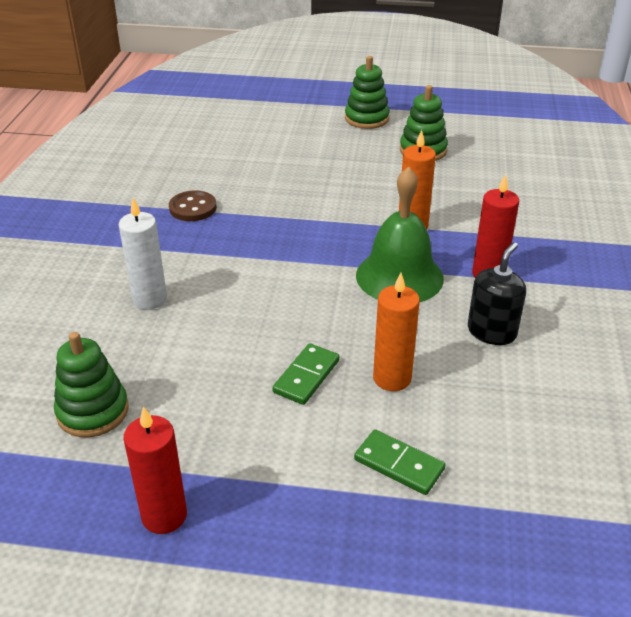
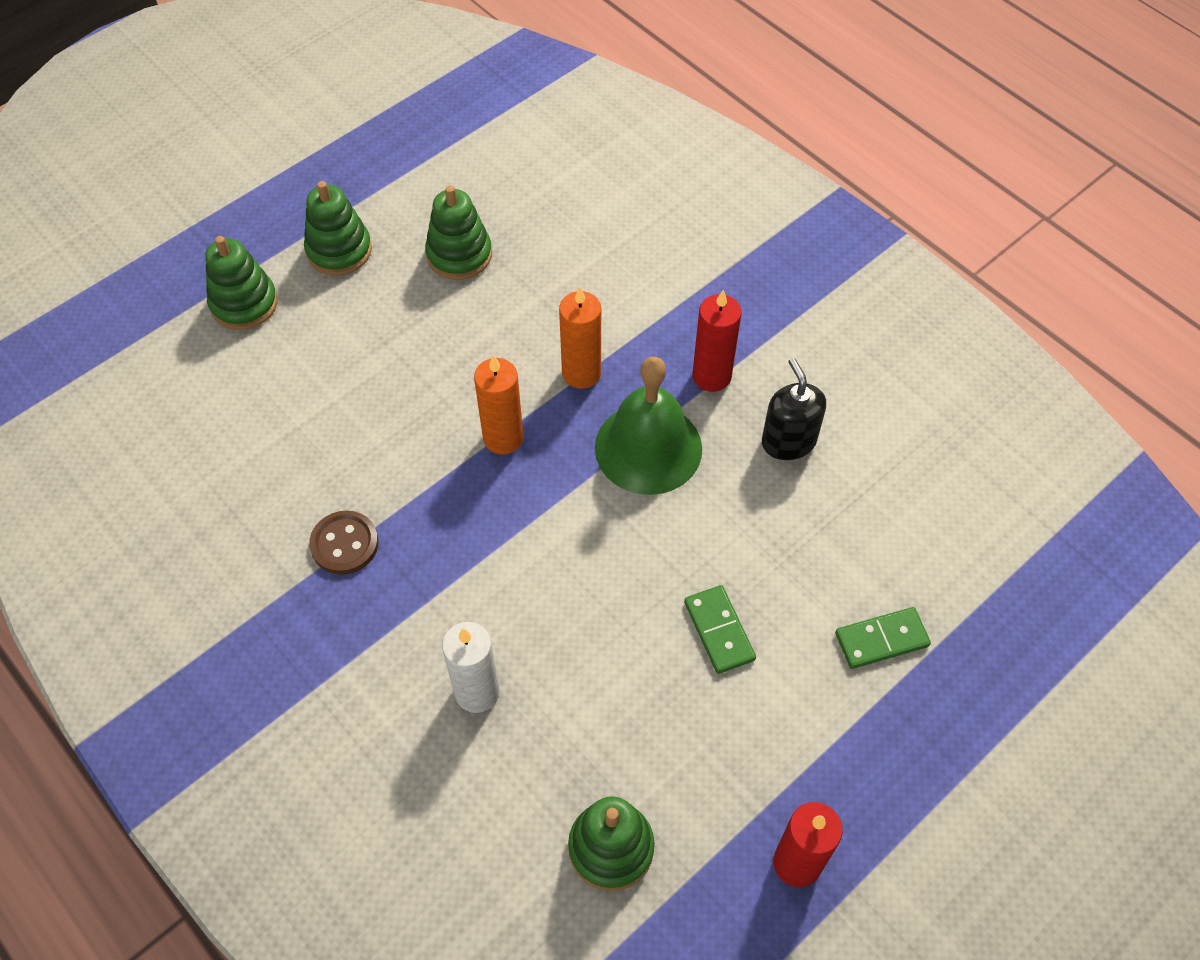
camera: 50 degrees left, 20 degrees up
(295, 112) = (244, 303): none -> green stacking toy
(392, 378) = (779, 565): orange candle -> orange candle (503, 438)

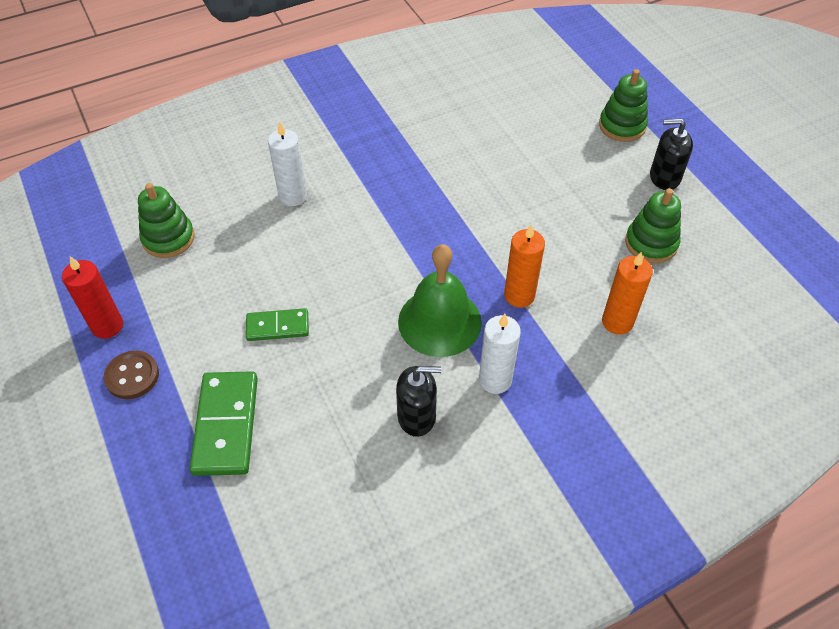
camera: 105 degrees right, 5 degrees down
(339, 250) = (664, 177): green stacking toy -> black soap dispenser
(344, 544) = (417, 152): brown button -> brown button (132, 376)
(503, 438) = (473, 240): orange candle -> orange candle (617, 322)
(711, 376) = (495, 380): red candle -> white candle
(881, 639) = (226, 425): green domino -> green domino, size x1.66

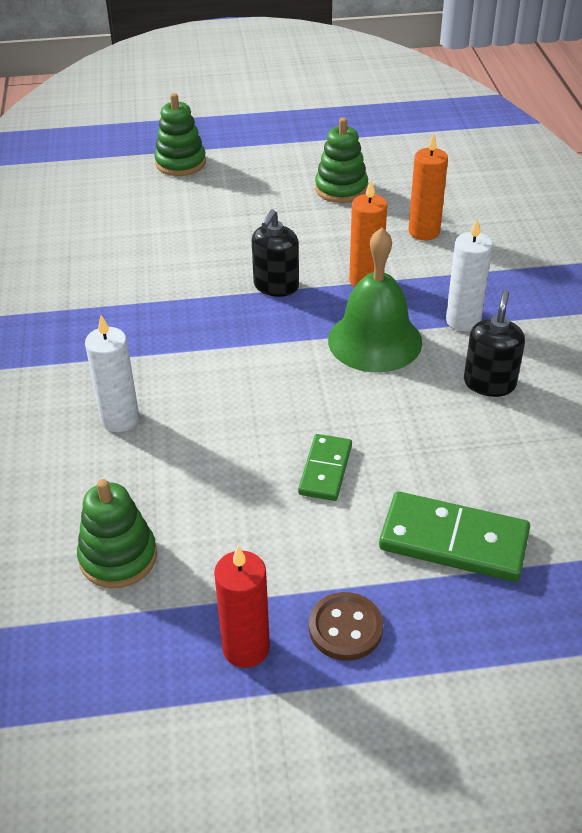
camera: 70 degrees left, 10 degrees down
(664, 177) = (264, 159): black soap dispenser -> black soap dispenser (276, 286)

